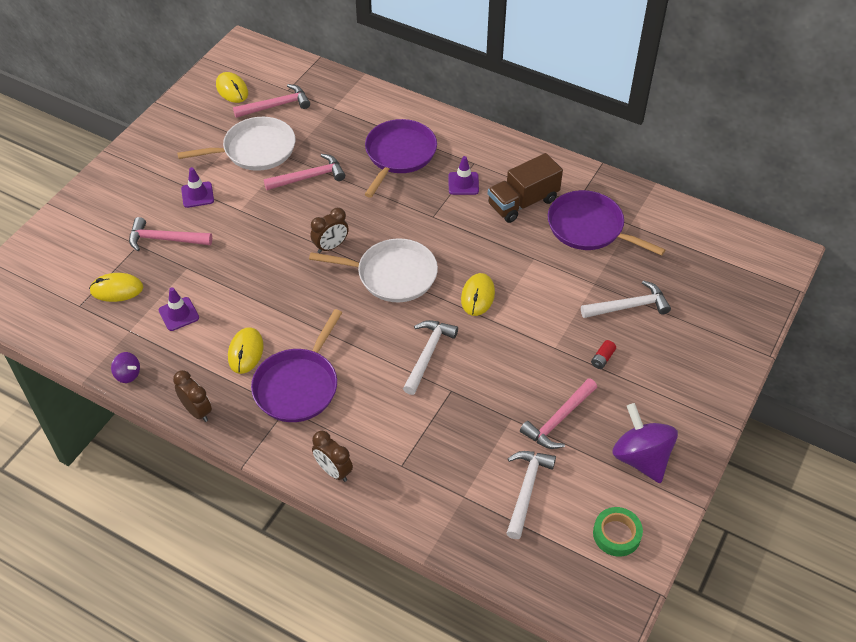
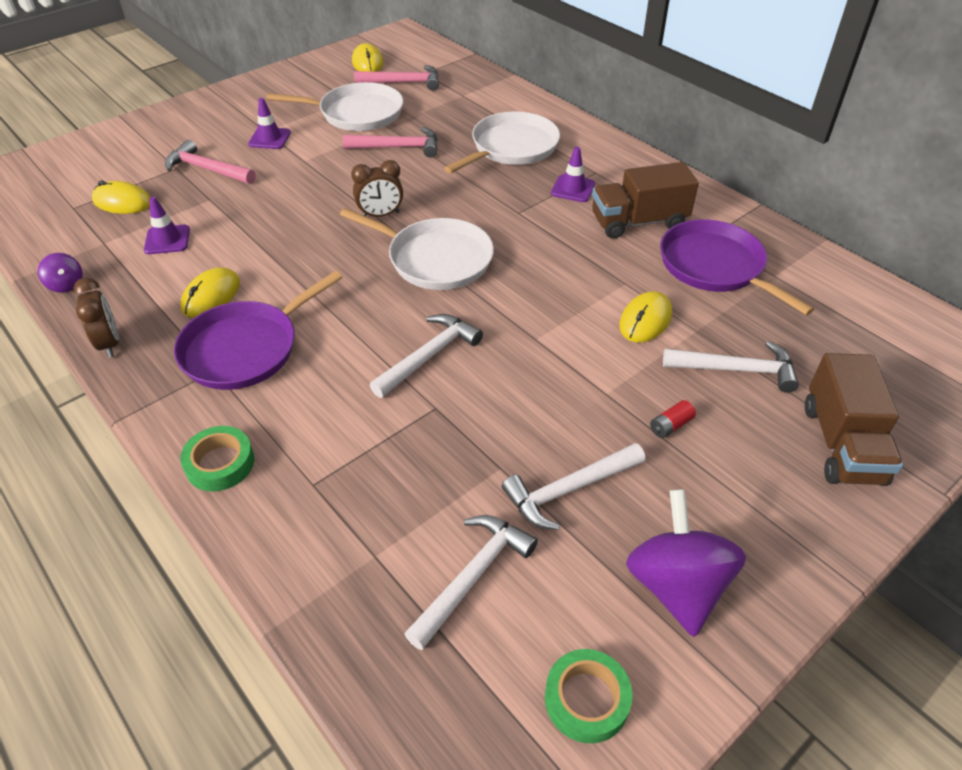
camera: 20 degrees right, 5 degrees down
(333, 471) = (220, 463): brown clock -> green tape
(399, 155) = (511, 148): purple pan -> white pan
(478, 296) = (530, 307): yellow mouse -> yellow mouse (645, 320)
(559, 420) = (569, 490): pink hammer -> white hammer
(706, 340) = (842, 444): none -> brown truck

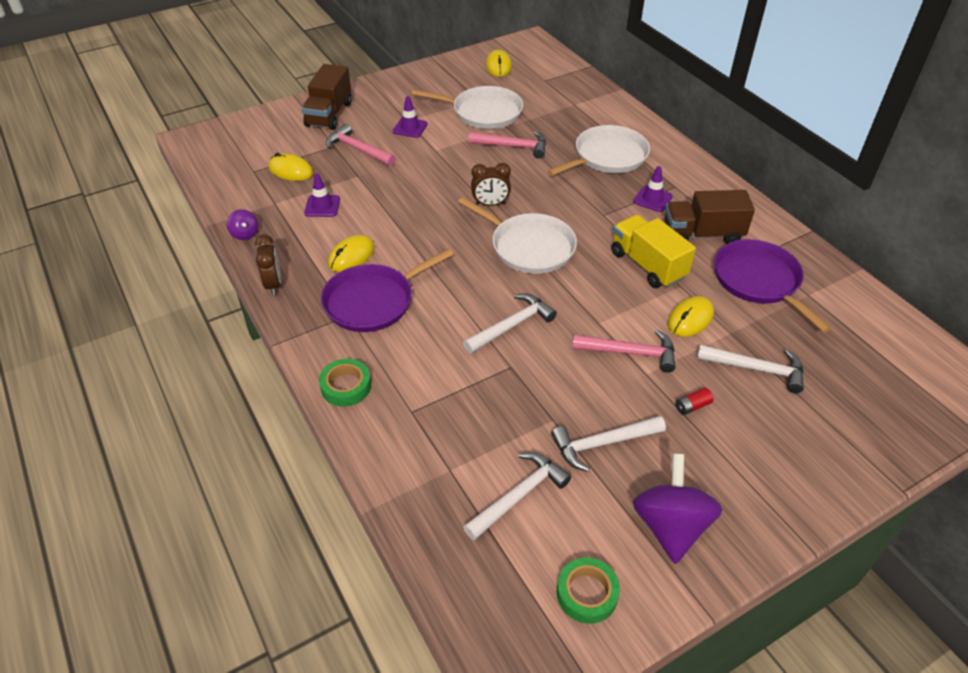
camera: 10 degrees right, 0 degrees up
(403, 82) = (526, 88): pink hammer -> pink hammer (630, 352)
(582, 264) = (647, 265): none -> yellow truck
(842, 444) = (828, 440): brown truck -> brown truck (329, 114)

